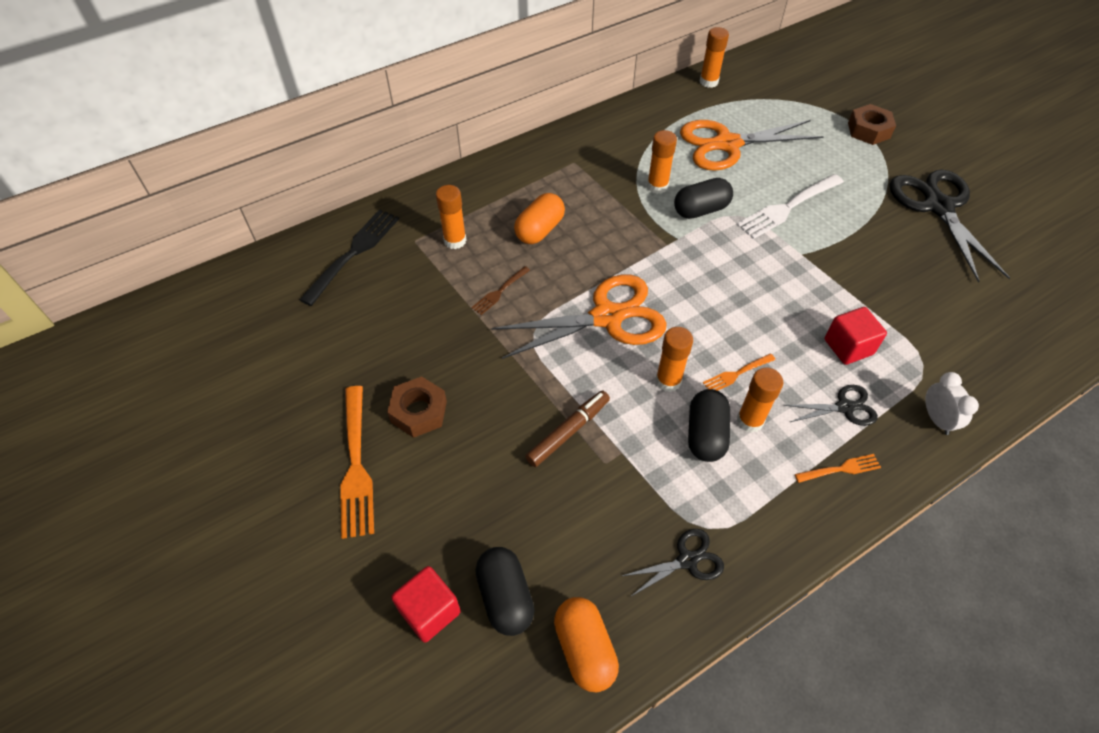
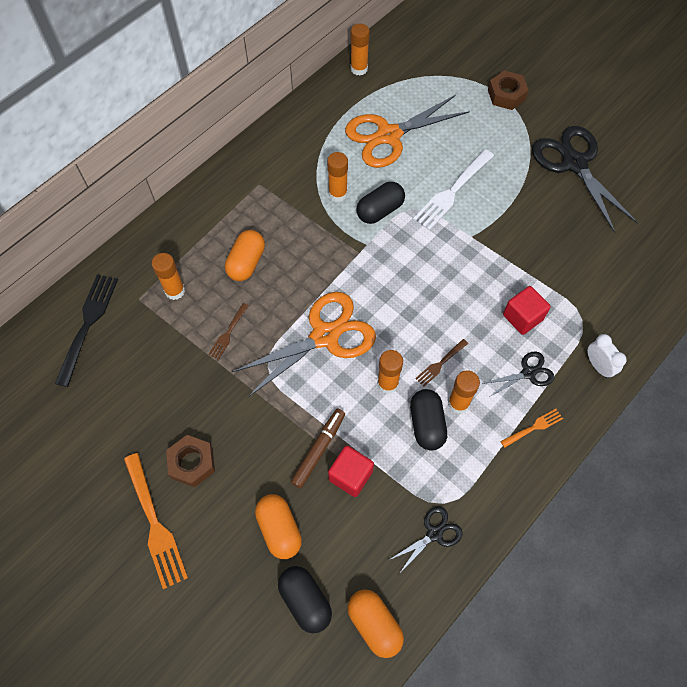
camera: 15 degrees left, 10 degrees up
(429, 611) = (250, 628): red cube -> red cube (350, 475)
(497, 507) = (279, 529): none -> orange capsule
(737, 373) = (440, 363): orange fork -> brown fork

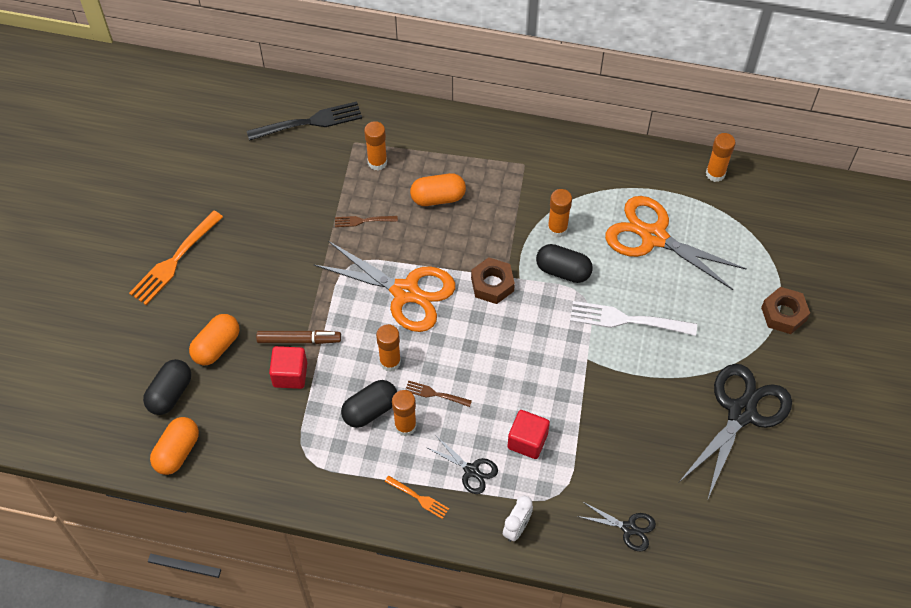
camera: 60 degrees right, 5 degrees down
(192, 463) = (236, 258): brown nut -> brown nut (492, 284)
(434, 533) = (275, 461): black scissors -> black scissors (629, 528)

